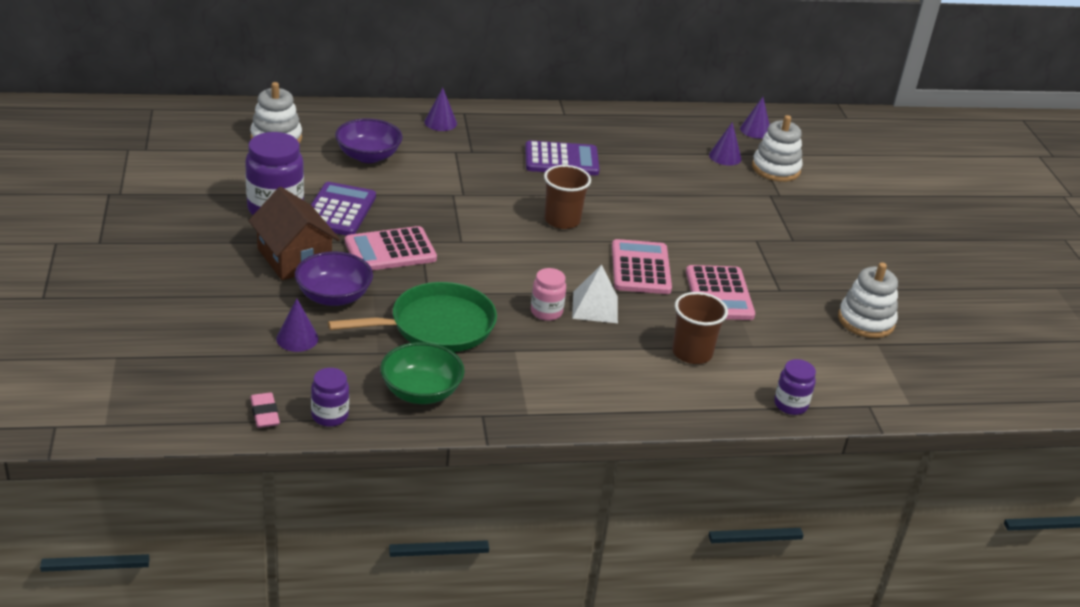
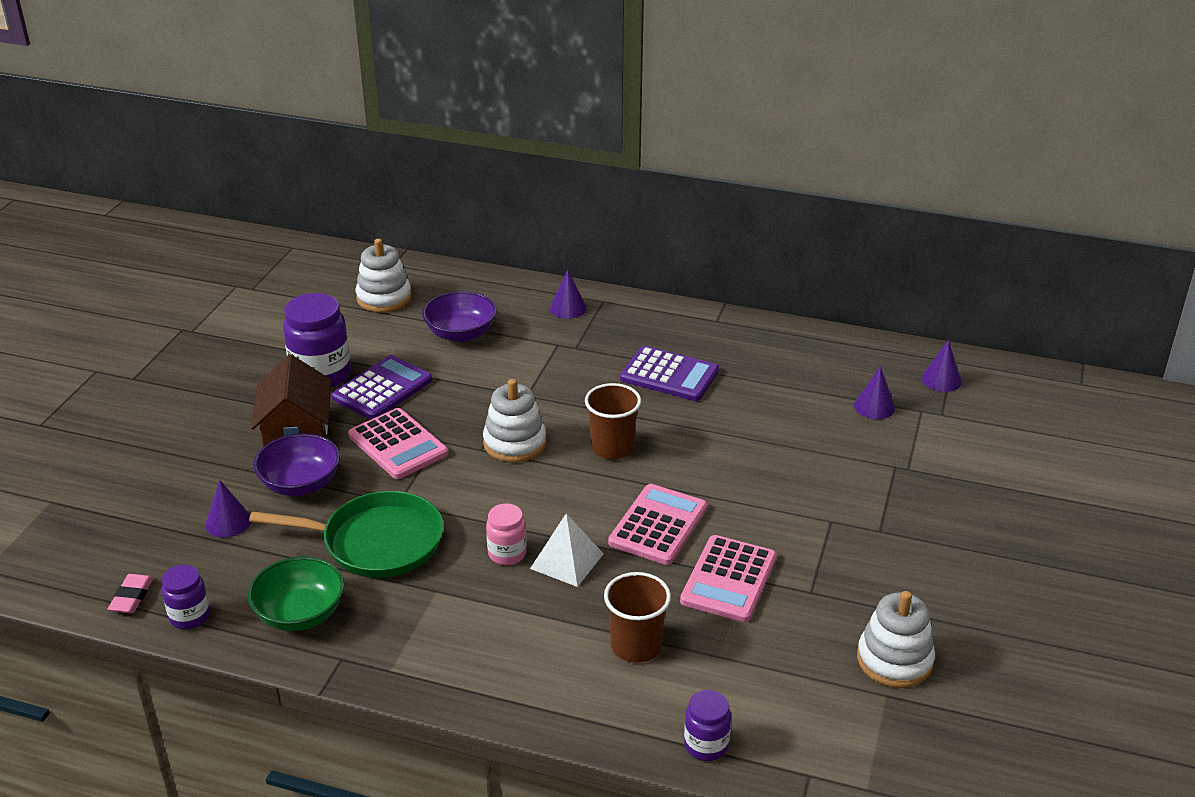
camera: 30 degrees right, 0 degrees up
(390, 250) = (398, 445): pink calculator -> pink calculator turned 135 degrees counterclockwise
(776, 169) = (929, 434): white stacking toy -> white stacking toy (514, 443)

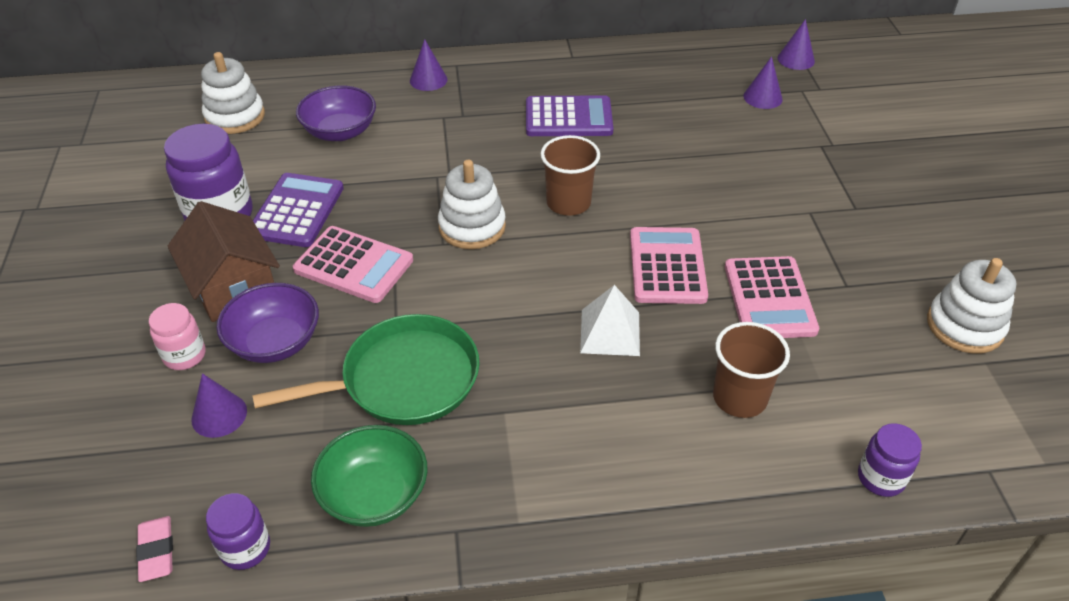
camera: 25 degrees left, 10 degrees up
(507, 554) = (547, 345): pink jar -> pink jar (185, 355)

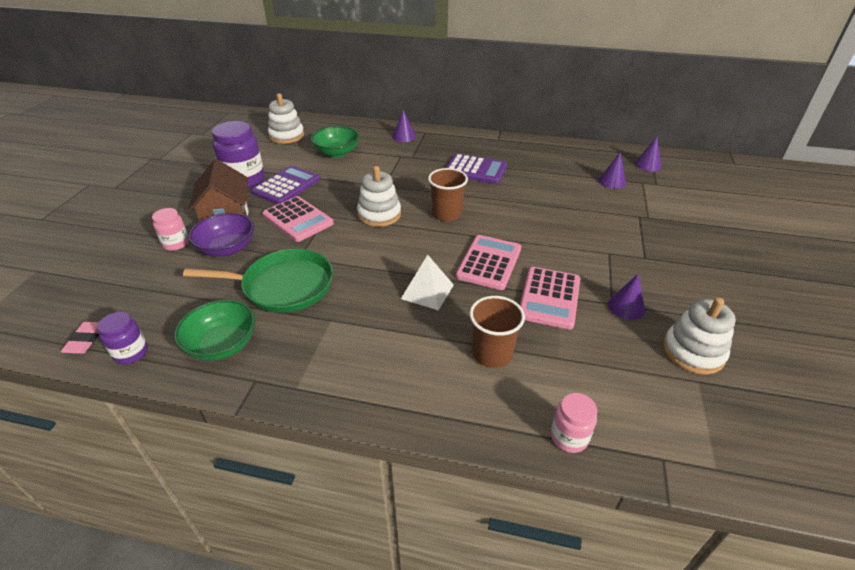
camera: 20 degrees right, 5 degrees down
(219, 415) = (171, 278): purple cone -> purple cone (626, 307)
(340, 132) = (337, 153): purple bowl -> green bowl
(880, 478) = (569, 437): purple jar -> pink jar

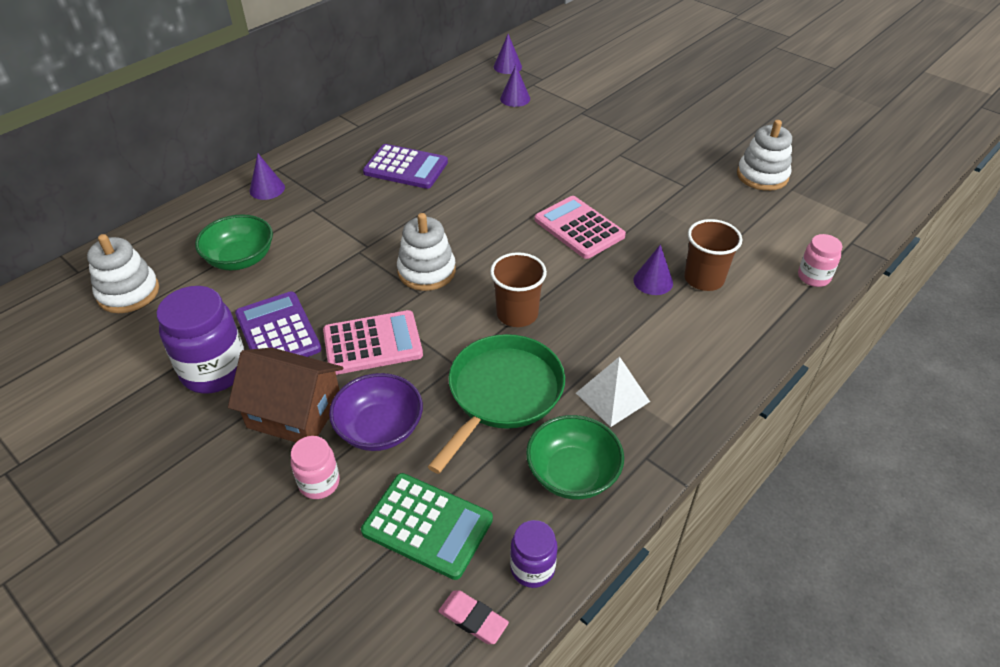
camera: 60 degrees left, 5 degrees up
(155, 295) = (427, 525): none -> green calculator
(427, 291) = (593, 285): white pyramid -> white pyramid (612, 397)
(446, 214) = (472, 222): brown cup -> brown cup (517, 314)
(475, 170) = (406, 167): purple calculator -> purple calculator turned 60 degrees clockwise
(549, 298) = (655, 215): pink calculator -> none
(626, 307) = (694, 180): purple cone -> purple cone (653, 281)

